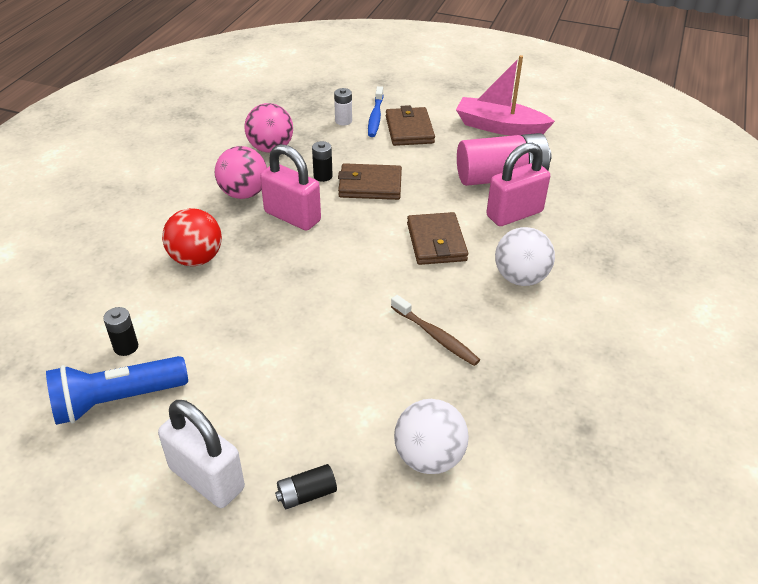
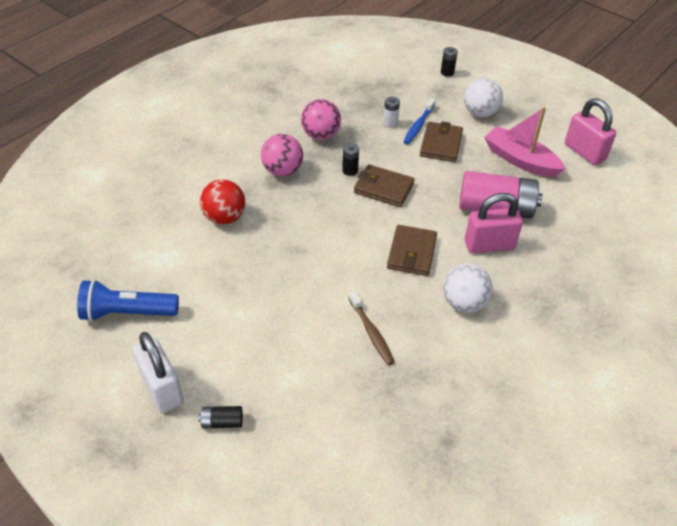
camera: 20 degrees right, 5 degrees up
(126, 347) = (148, 274): black battery -> black battery (447, 72)
(292, 217) = (310, 200): pink padlock -> pink padlock (584, 152)
(429, 457) = (319, 424): white ball -> white ball (480, 113)

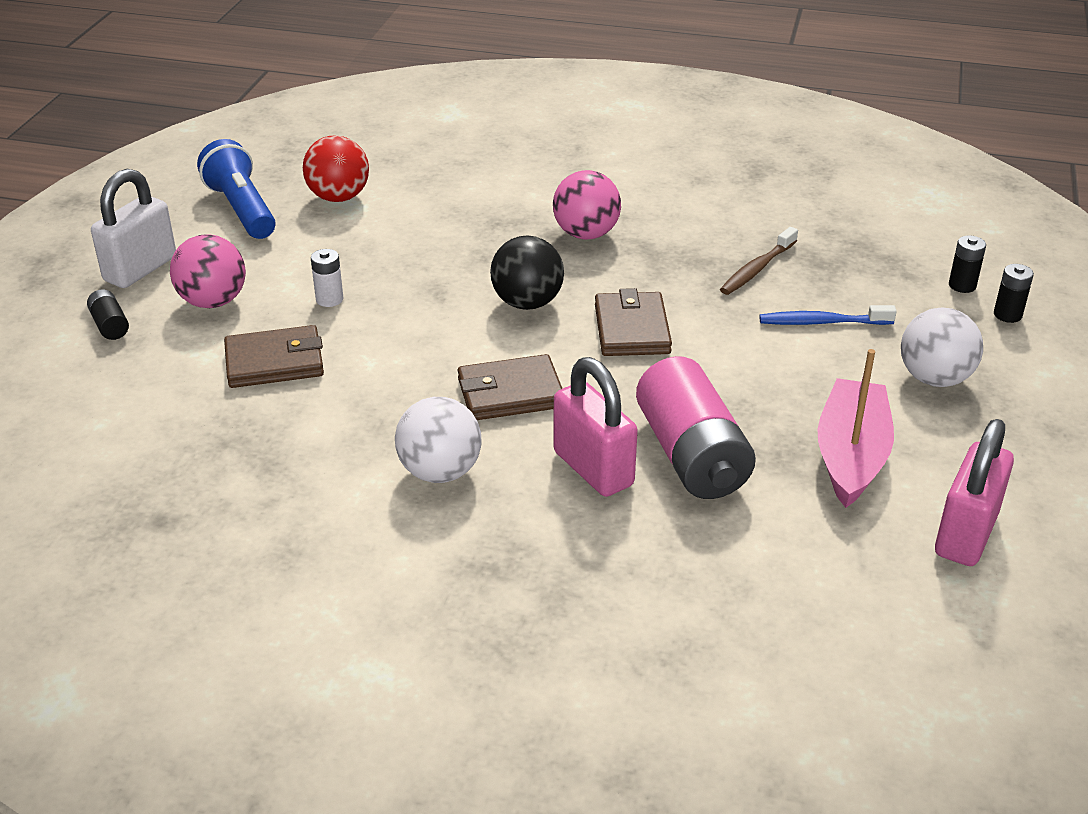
camera: 65 degrees right, 10 degrees down
(224, 217) = (452, 220): red ball -> red ball (338, 197)
(321, 135) = (697, 241): pink ball -> pink ball (213, 301)
(333, 217) = (527, 303): none -> black ball
(350, 170) = (642, 288): black battery -> black battery (962, 285)
(371, 332) = (323, 398): brown toothbrush -> brown toothbrush (757, 269)
(390, 123) = (796, 294): white battery -> white battery (329, 299)
(441, 144) = (798, 357): brown wallet -> brown wallet (274, 362)

